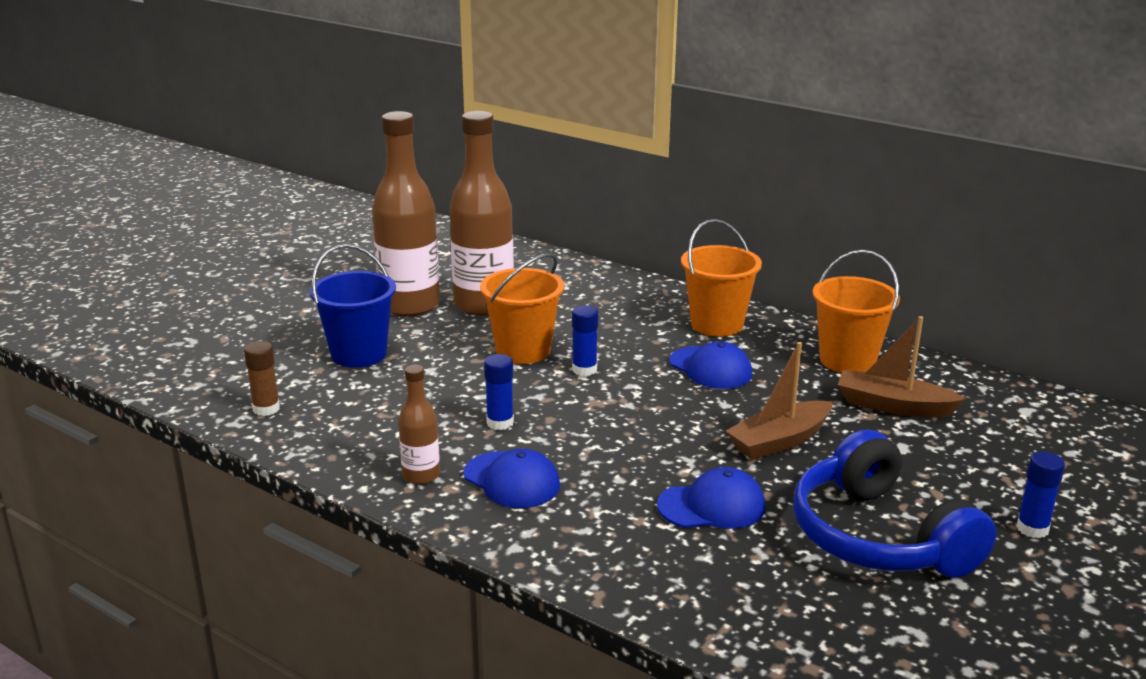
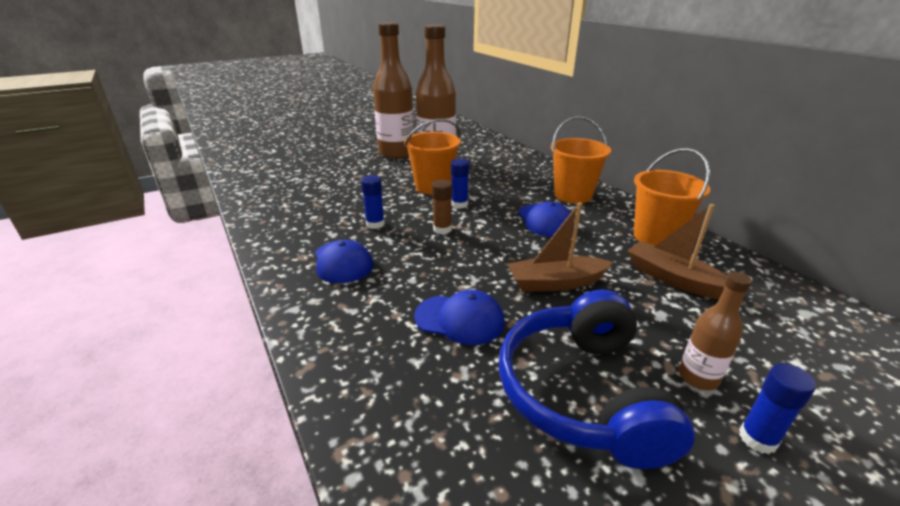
camera: 25 degrees right, 5 degrees up
(266, 409) = (263, 189): brown glue stick -> brown glue stick (442, 229)
(359, 354) = (342, 171): blue bucket -> none
(421, 475) = (295, 244): brown bottle -> brown bottle (698, 377)

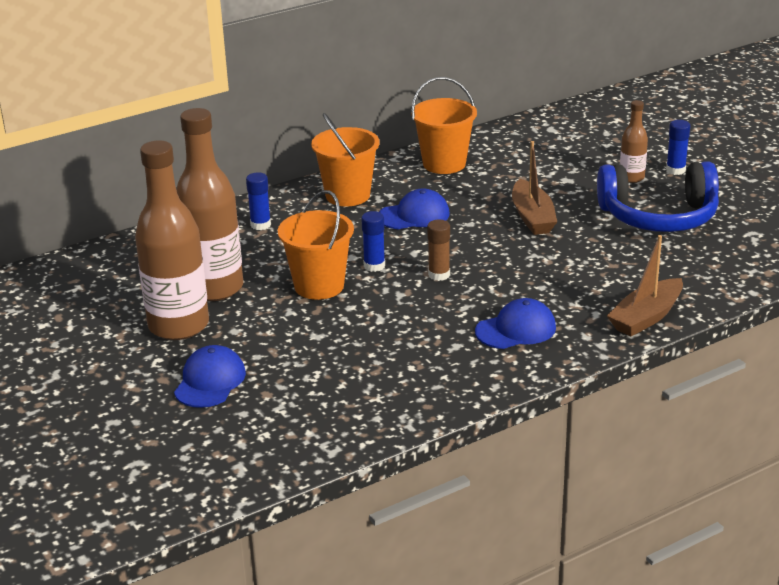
camera: 90 degrees left, 0 degrees up
(375, 224) = (429, 319): blue glue stick -> blue glue stick (260, 225)
(459, 319) = (595, 261): blue cap -> blue cap (210, 381)
(673, 279) = (516, 167): brown boat -> brown boat (646, 317)

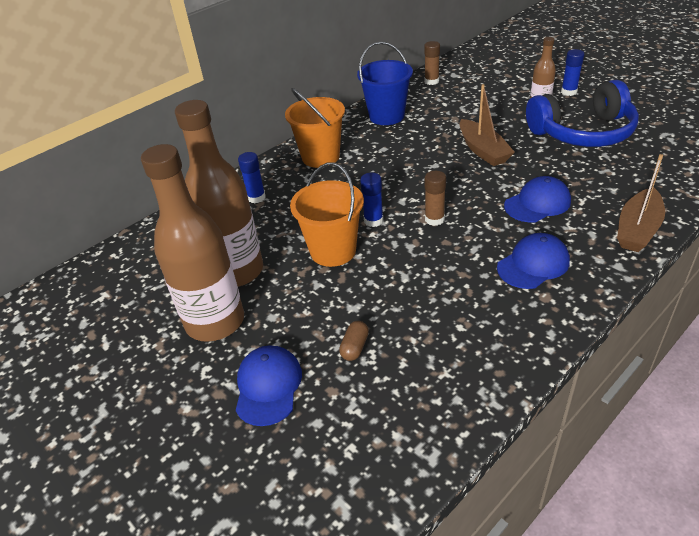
camera: 10 degrees left, 10 degrees up
(303, 366) = (355, 347): none -> brown capsule
(414, 215) = (384, 165): blue cap -> blue cap (537, 203)
(444, 164) = (386, 116): orange bucket -> blue bucket
(519, 132) = (431, 81): none -> brown glue stick

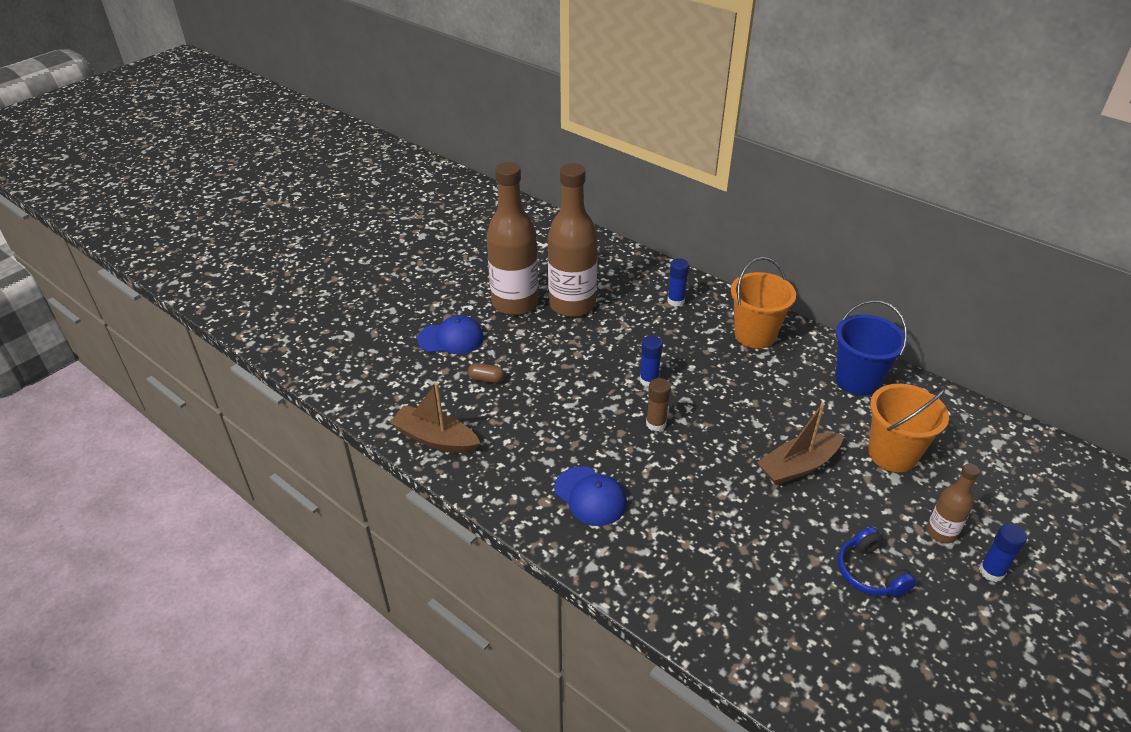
camera: 80 degrees right, 0 degrees up
(333, 251) = (602, 357): orange bucket -> orange bucket (892, 454)
(431, 81) = (967, 419): brown glue stick -> none
(537, 203) = (695, 509): blue cap -> none
(582, 132) = (870, 572): blue headphones -> blue headphones, size x0.51
(637, 229) = (656, 595): brown boat -> brown boat (435, 439)

